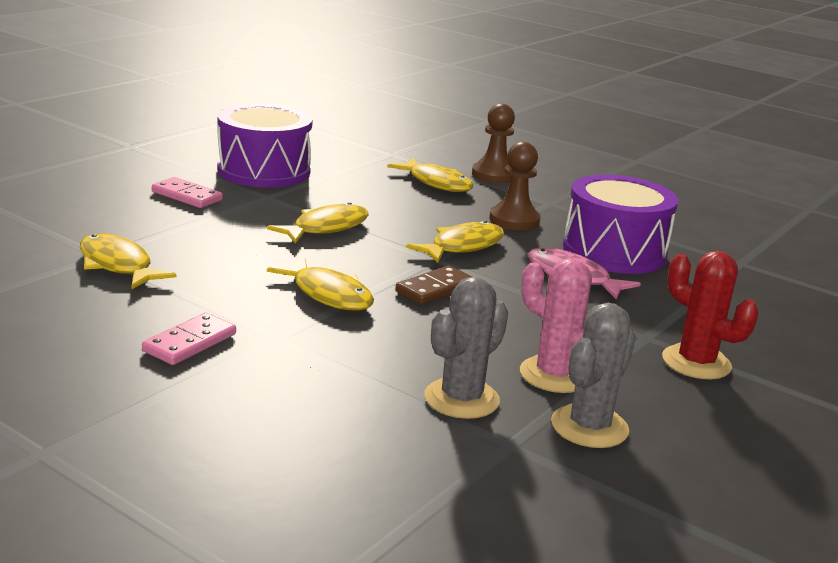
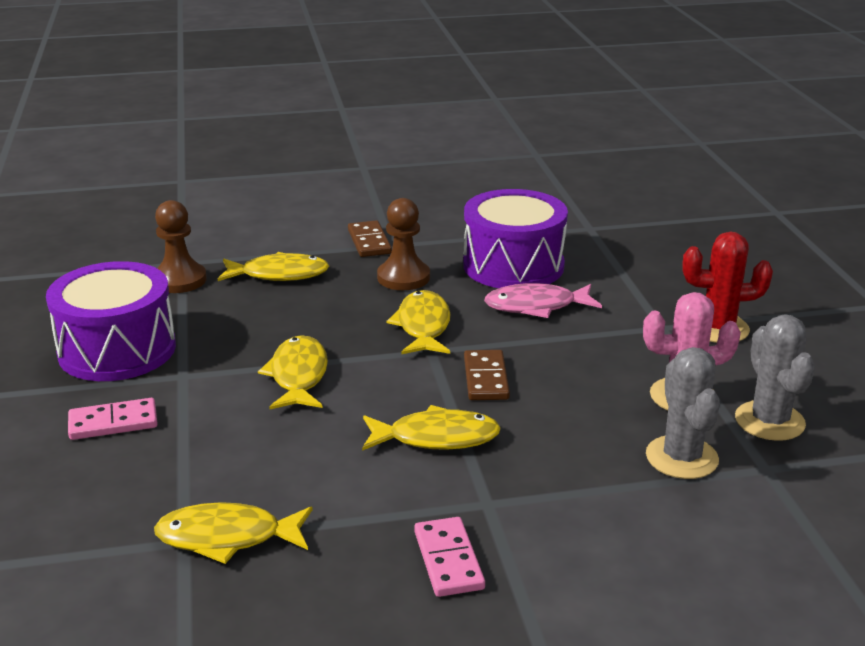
camera: 45 degrees left, 5 degrees up
(494, 175) = (302, 240): brown pawn -> brown pawn (179, 280)
(538, 195) = (369, 242): none -> brown domino

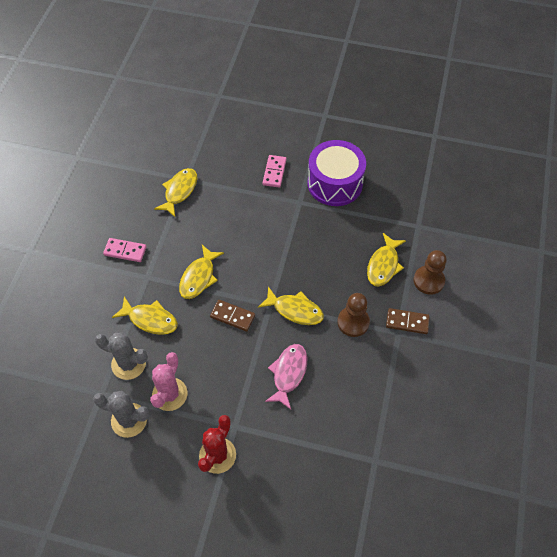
camera: 115 degrees right, 30 degrees up
(179, 280) = (396, 220): brown pawn -> brown pawn (428, 281)
(298, 376) = (276, 243): yellow fish -> yellow fish (150, 319)
(513, 265) = (342, 386): purple drum -> none

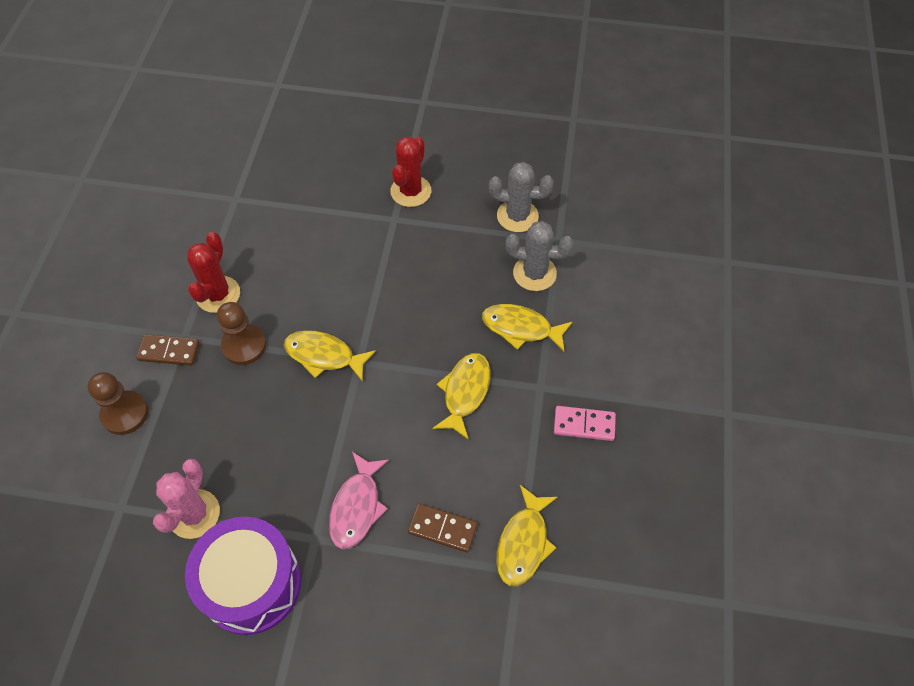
camera: 175 degrees right, 0 degrees up
(169, 394) = (476, 245): pink cactus -> pink cactus (194, 514)
(232, 316) = (410, 341): brown domino -> brown domino (442, 528)
(274, 172) = (360, 599): pink domino -> none
(288, 373) = (332, 277): pink fish -> pink fish (357, 507)
(377, 365) = (218, 294): none -> red cactus
(383, 265) = (188, 433): yellow fish -> none

